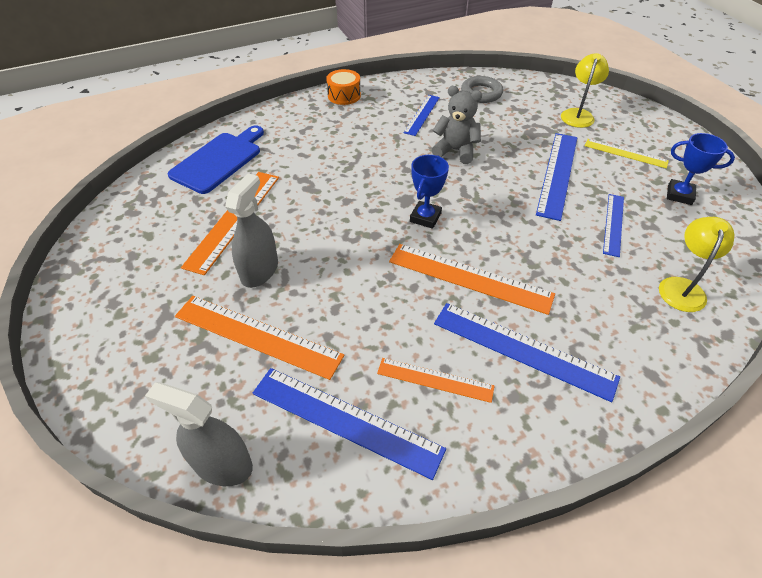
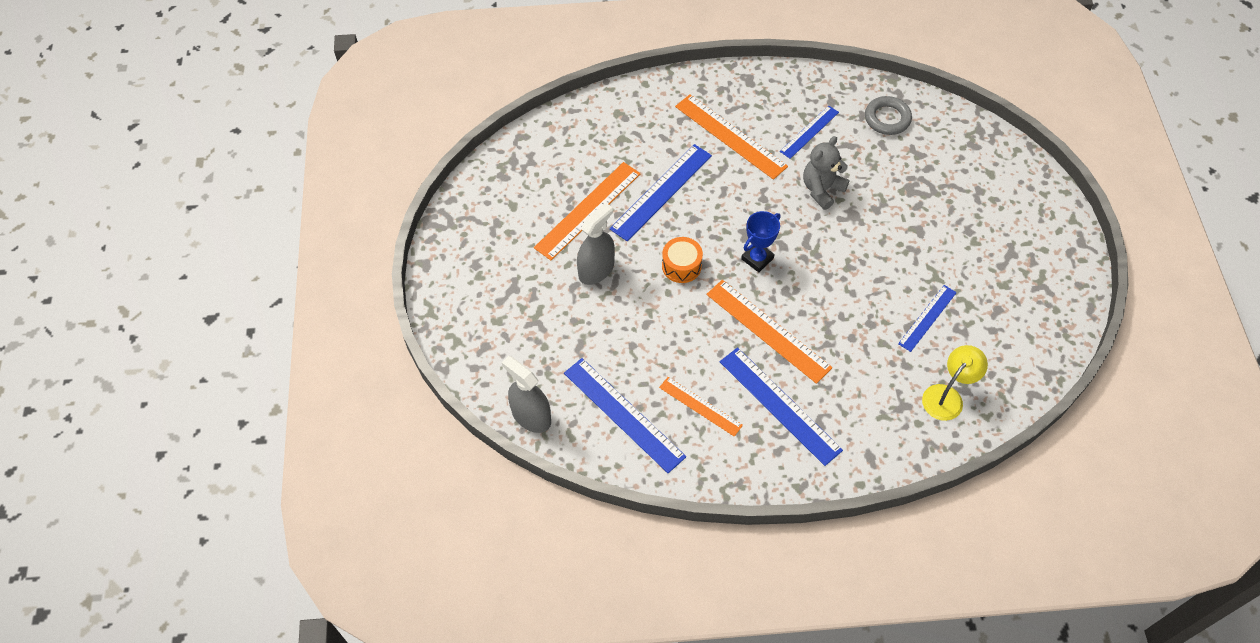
camera: 20 degrees right, 10 degrees up
(219, 160) = (590, 136): blue cutting board -> none
(257, 335) = (579, 328): orange ruler -> orange ruler (730, 136)
(344, 95) = (739, 82): orange drum -> orange drum (681, 266)
(456, 151) = (822, 189): grey teddy bear -> grey teddy bear turned 90 degrees counterclockwise
(557, 174) = (908, 247): blue ruler -> blue ruler (661, 192)
(578, 114) = (976, 178): yellow lamp -> none
(625, 153) = (993, 242): yellow ruler -> none
(679, 195) = (1013, 306): blue trophy -> none

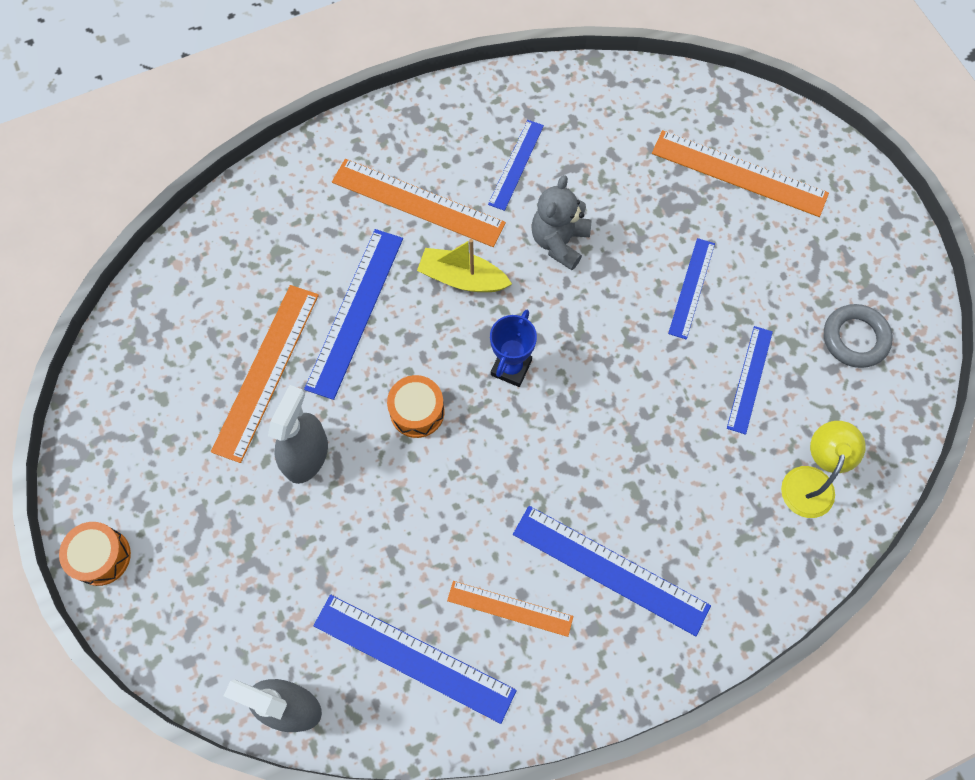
camera: 20 degrees left, 10 degrees up
(440, 288) = (101, 557): none -> orange drum
(744, 192) = (462, 278): none -> yellow boat
(768, 330) = (559, 467): orange ruler -> orange ruler (739, 173)
(887, 118) = (606, 115): grey ring -> grey ring (855, 338)
(907, 247) = (691, 288): none -> blue ruler

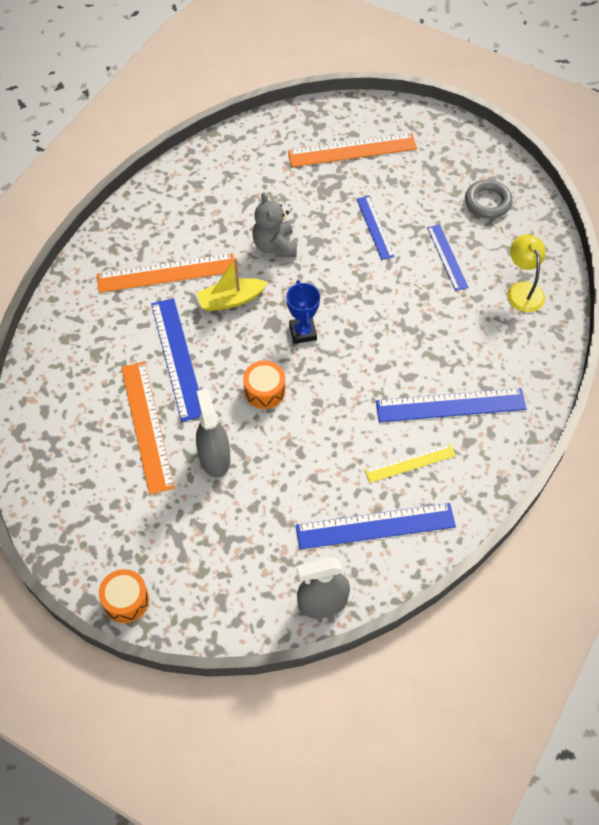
camera: 35 degrees left, 10 degrees down
(510, 608) = (410, 463): orange ruler -> yellow ruler
(516, 164) = (212, 217): blue ruler -> none

